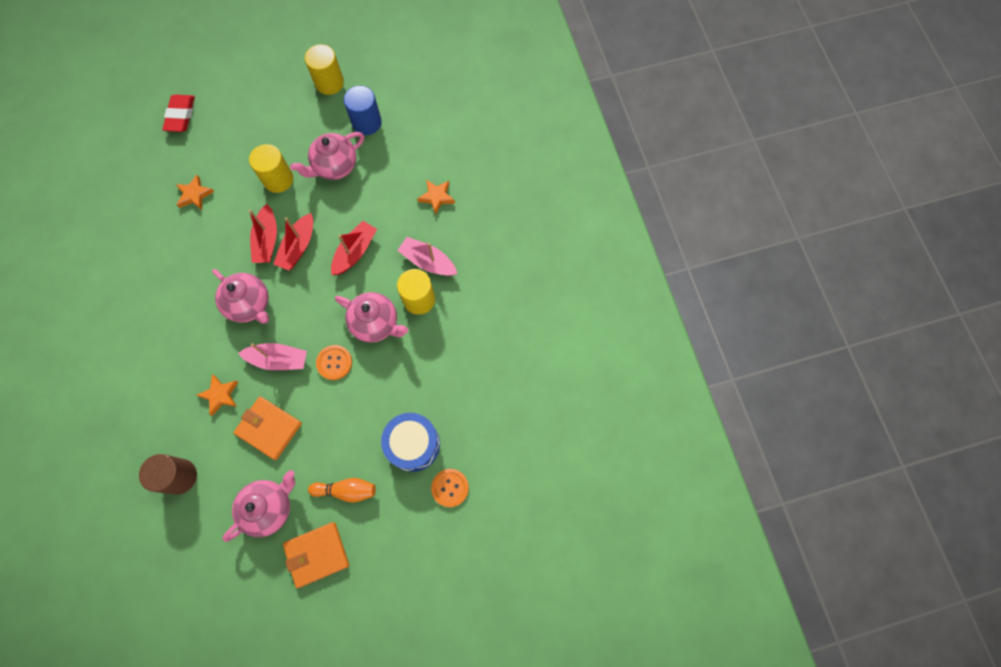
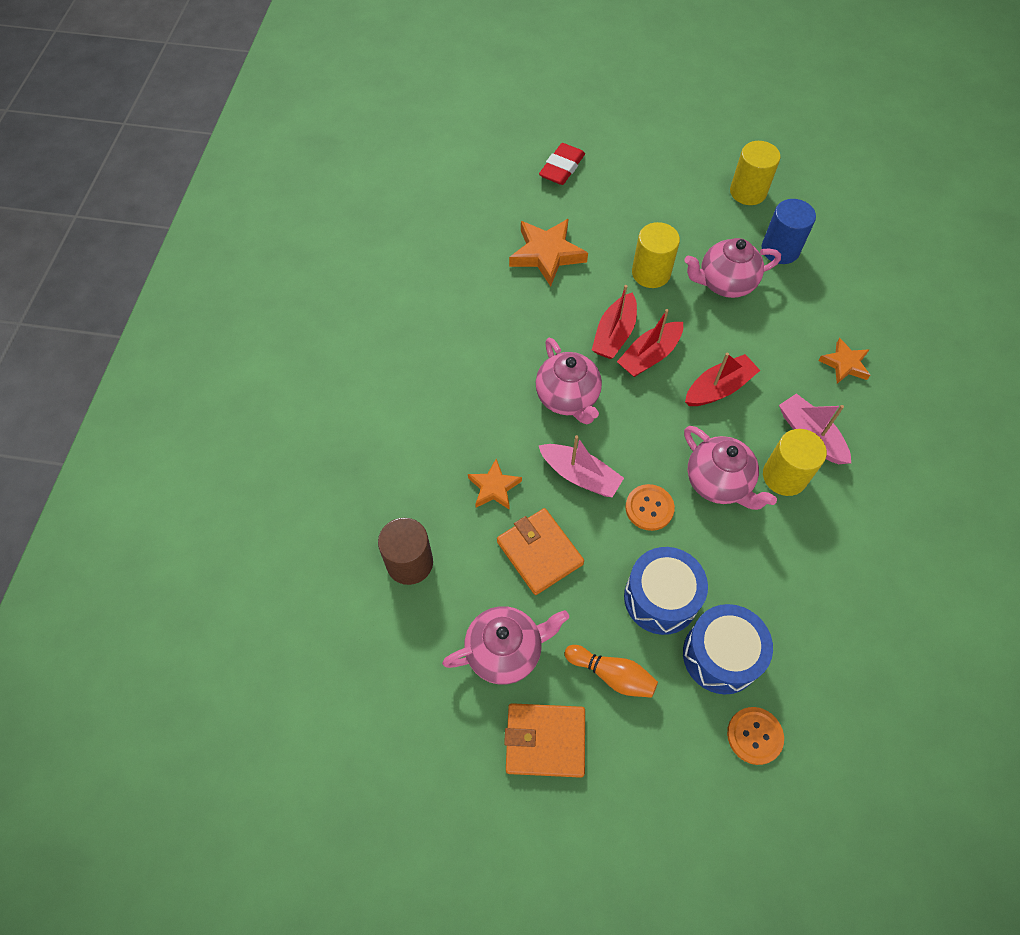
camera: 25 degrees right, 10 degrees down
(194, 195) = (547, 254): orange star -> orange star, size x1.67
(362, 423) = (661, 598): none -> blue drum

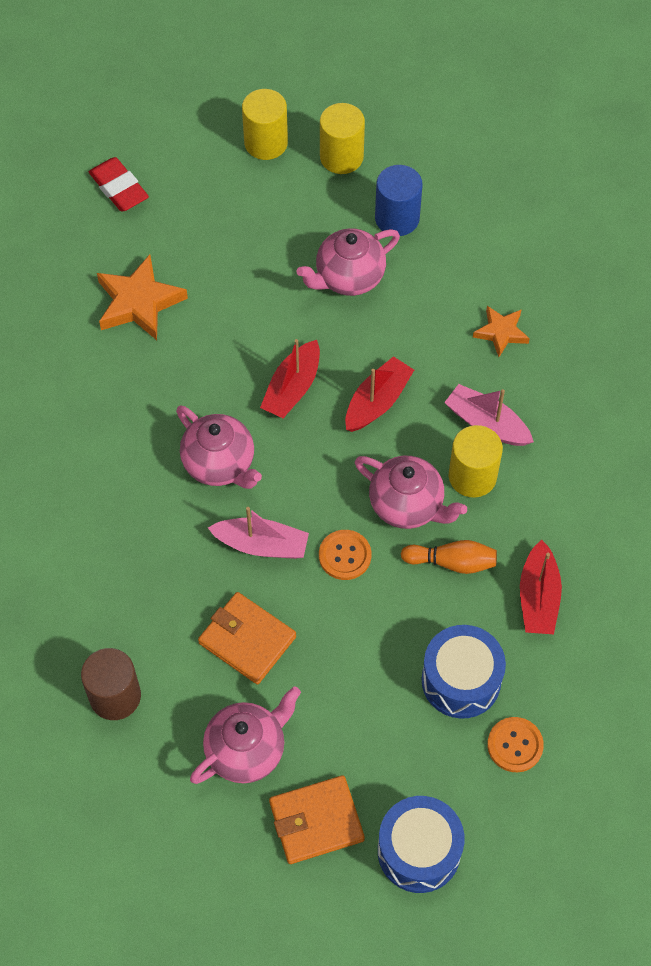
camera: 20 degrees left, 0 degrees up
(494, 487) = (175, 587): orange star -> none
(562, 168) = (119, 188): red eraser -> red eraser turned 45 degrees counterclockwise
(612, 675) = (361, 736): orange bowling pin -> orange bowling pin (452, 562)
(614, 334) = (246, 375): red boat -> red boat (538, 597)
(651, 273) = (263, 290): yellow cylinder -> yellow cylinder (266, 143)
(661, 598) = (385, 644): blue drum -> blue drum (419, 851)

